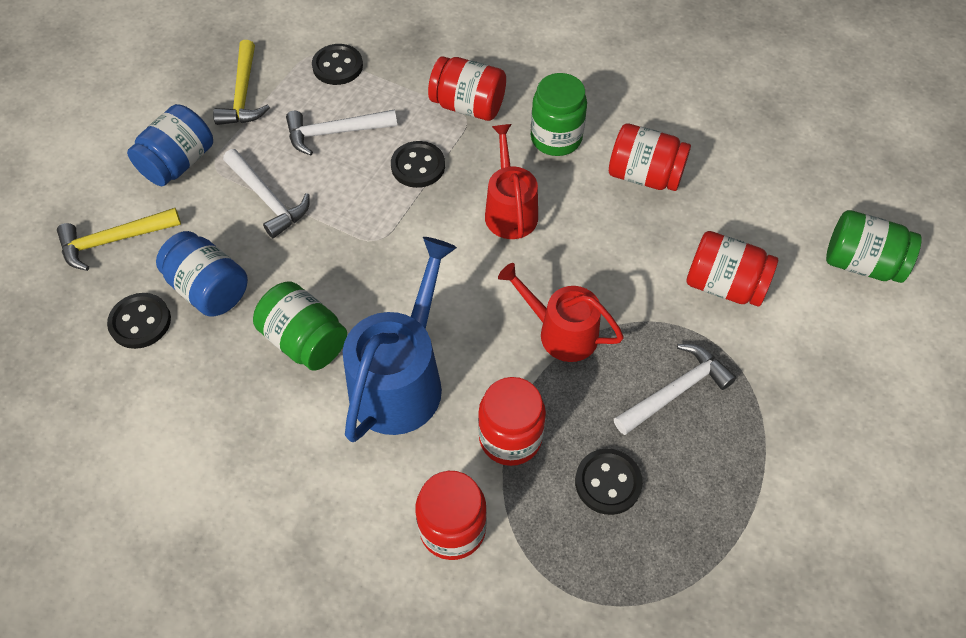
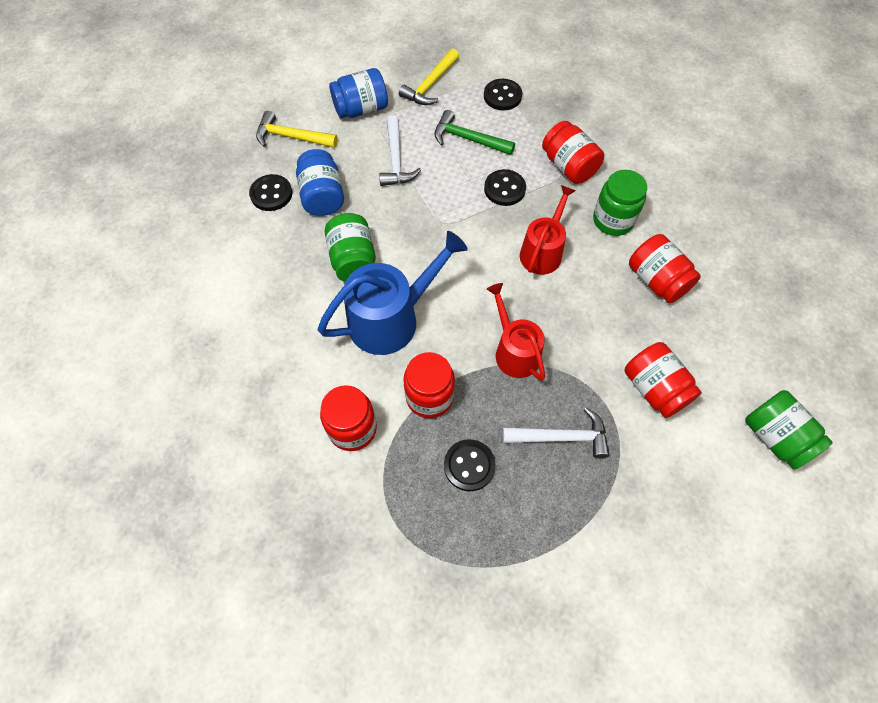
camera: 35 degrees right, 5 degrees up
(335, 133) = (468, 139): white hammer -> green hammer

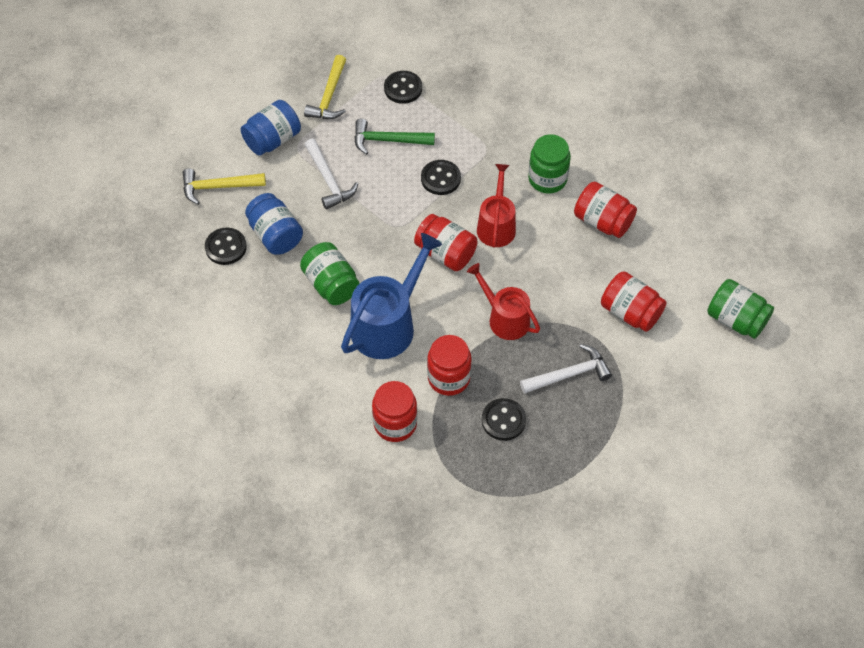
camera: 20 degrees left, 5 degrees down
(569, 166) = (490, 140): red jar -> red jar (445, 253)

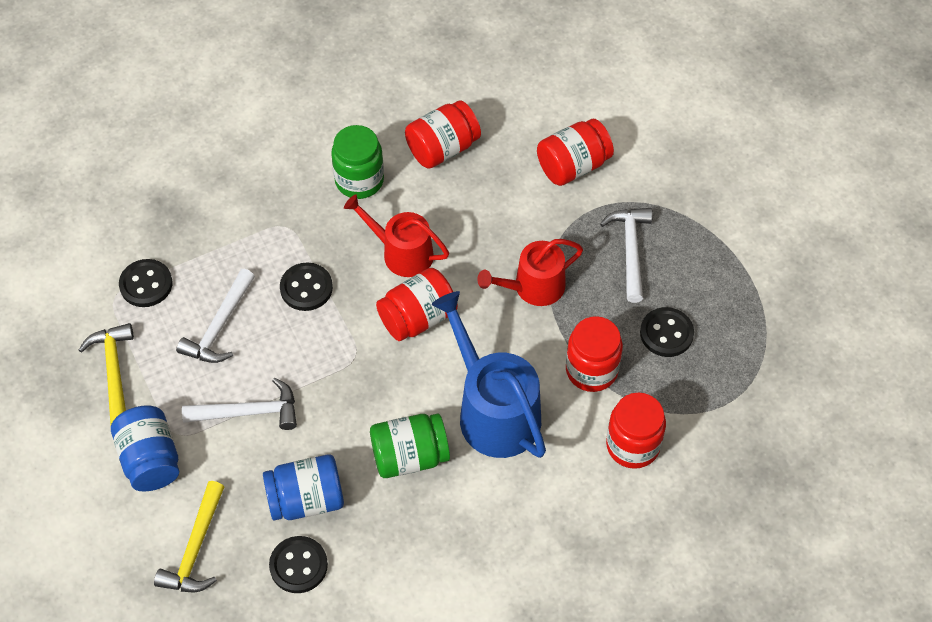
camera: 70 degrees left, 0 degrees up
(329, 96) = (114, 371): yellow hammer -> yellow hammer turned 135 degrees counterclockwise
(388, 140) = (219, 327): green hammer -> white hammer
(736, 320) = (619, 77): green jar -> none

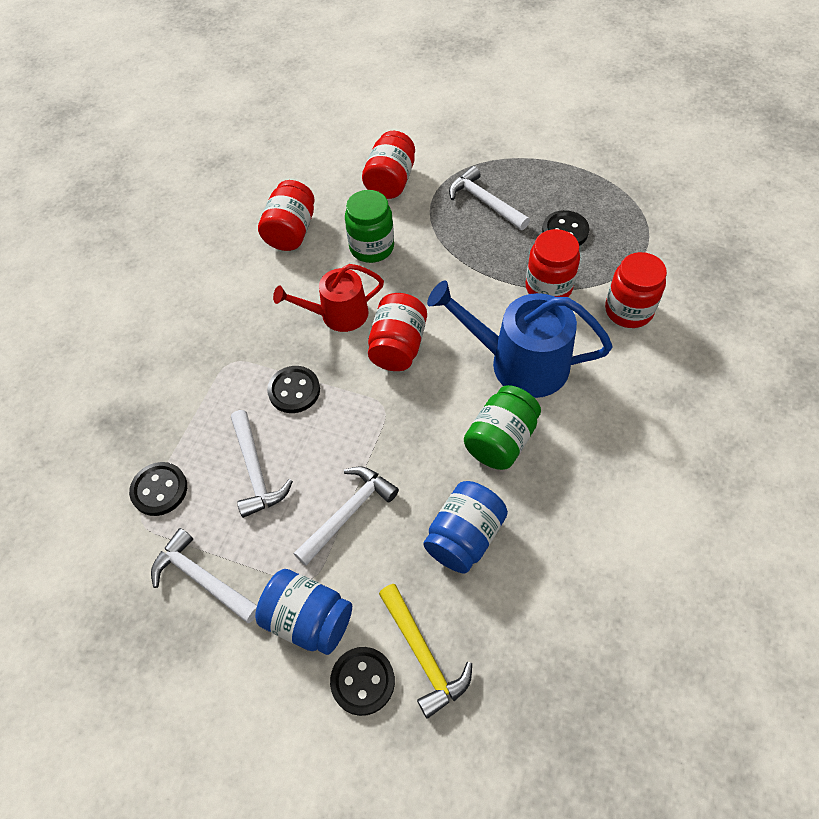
camera: 40 degrees left, 0 degrees up
(114, 371) = (202, 578): yellow hammer -> white hammer
(298, 565) = (515, 590): black button -> black button (362, 681)
(359, 180) = (253, 292): green jar -> green jar (372, 247)
(533, 287) = (452, 268): red watering can -> none

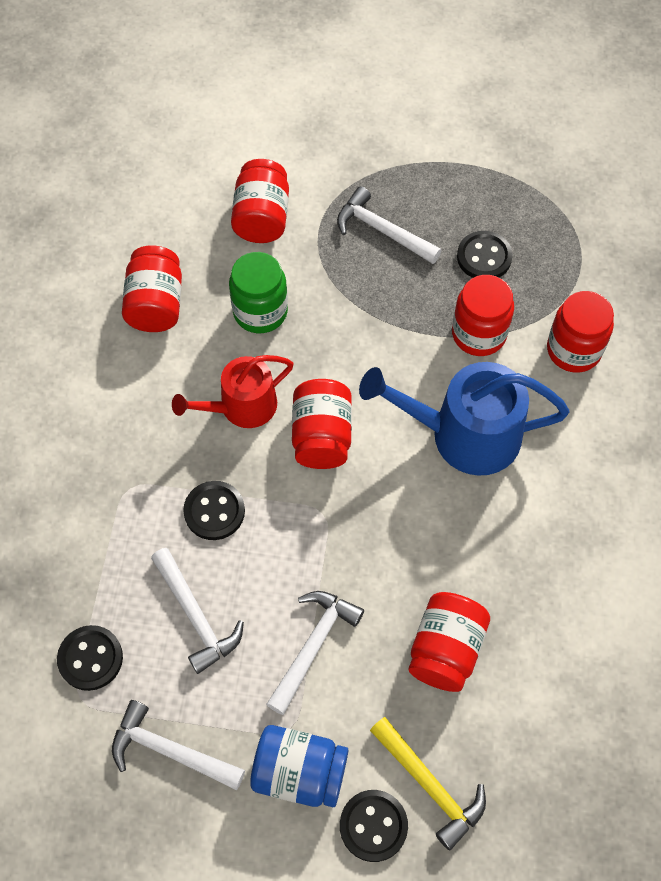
camera: 15 degrees left, 5 degrees up
(464, 536) = (445, 649): blue jar -> red jar
(501, 440) = (462, 532): green jar -> none

